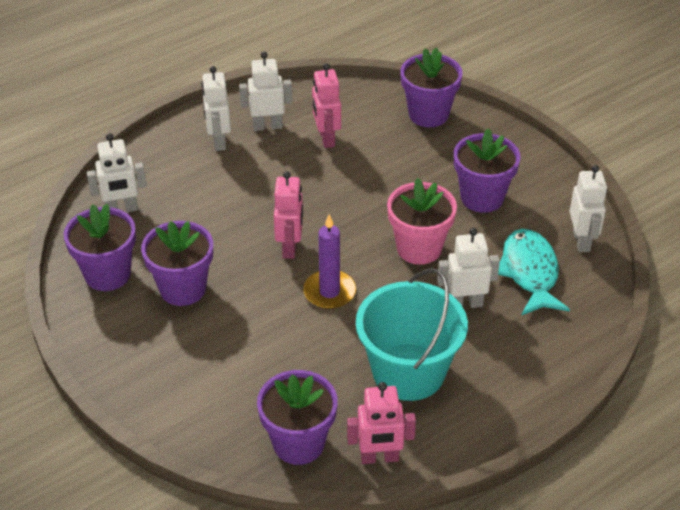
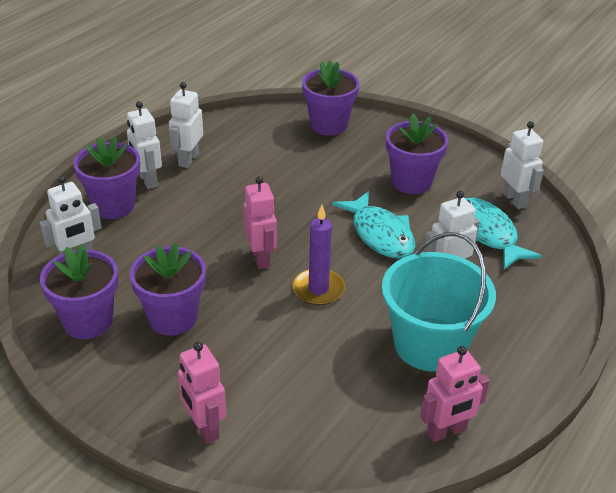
camera: 20 degrees left, 5 degrees down
(267, 126) = (188, 159): white robot -> white robot turned 45 degrees counterclockwise
(298, 443) = (361, 438): purple flower pot -> purple flower pot (113, 205)
(326, 138) = (248, 160): pink robot -> pink robot (204, 428)
(419, 248) = (380, 234): pink flower pot -> turquoise fish

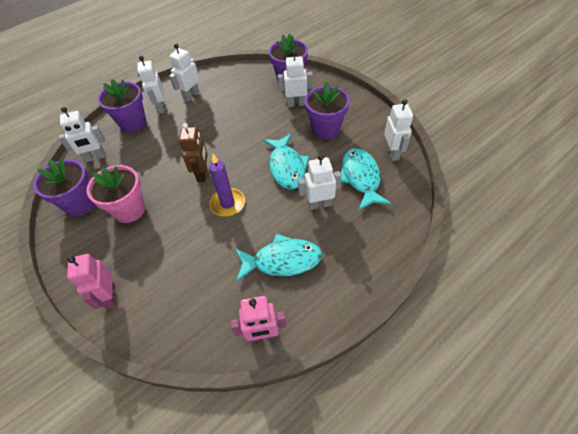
camera: 20 degrees right, 15 degrees up
(172, 318) = (129, 210): purple flower pot -> pink flower pot
(261, 258) = (202, 174): pink robot -> brown robot
(353, 154) = (296, 103): none -> white robot
(429, 344) = (282, 260): turquoise bucket -> turquoise fish

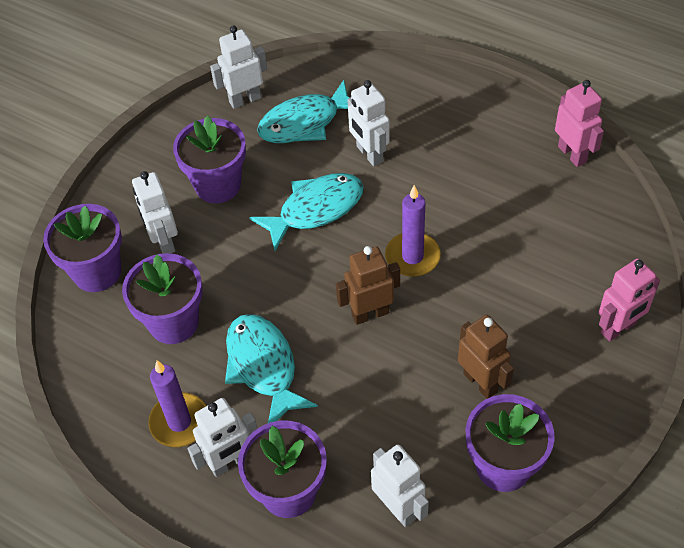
camera: 110 degrees left, 0 degrees up
(129, 210) = (480, 382): pink flower pot -> brown robot
(191, 95) = (179, 422): white robot -> purple candle
(244, 100) = (173, 322): none -> purple flower pot
(282, 260) = (472, 166): turquoise fish -> turquoise fish (263, 366)

